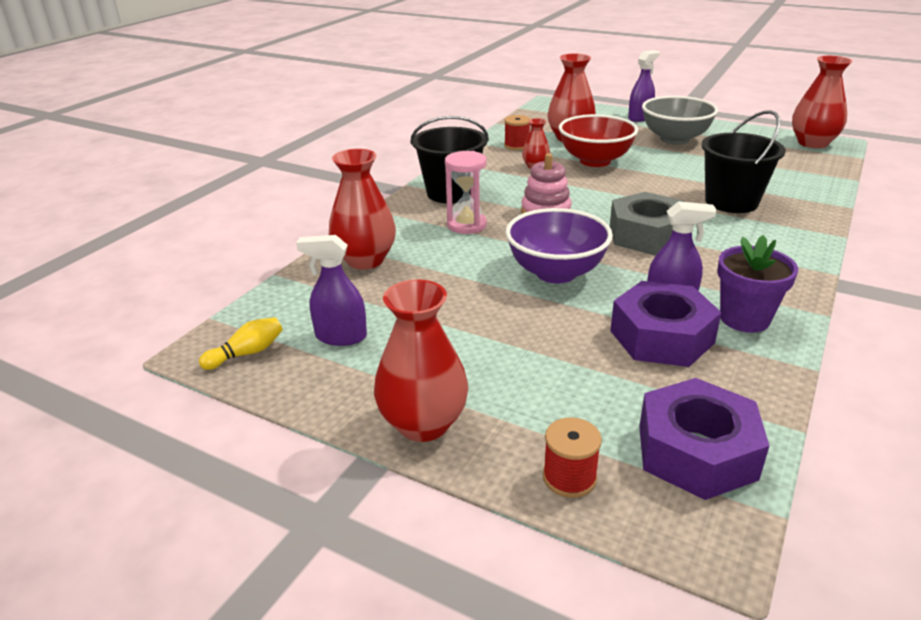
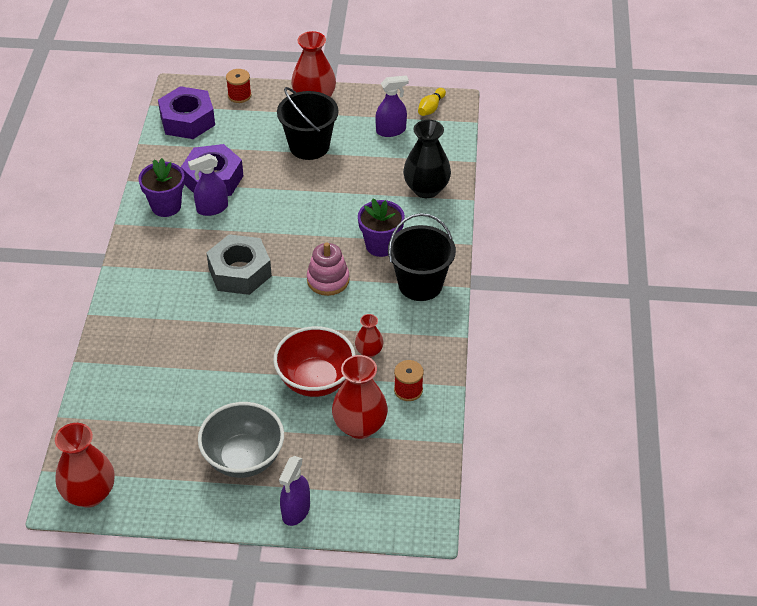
camera: 155 degrees right, 15 degrees up
(365, 260) = (426, 189): red vase -> black vase
(466, 225) = (381, 245): pink hourglass -> purple flower pot
(556, 272) = (292, 213): purple bowl -> none
(731, 202) = (177, 340): black bucket -> black bucket (309, 146)

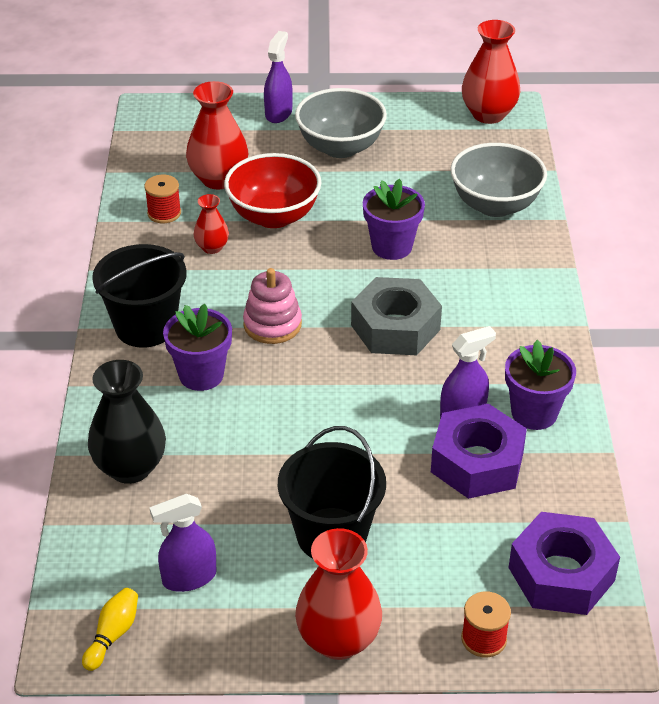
camera: 175 degrees right, 5 degrees down
(126, 379) = (495, 205): none -> grey bowl
(224, 342) = (392, 247): none -> purple flower pot

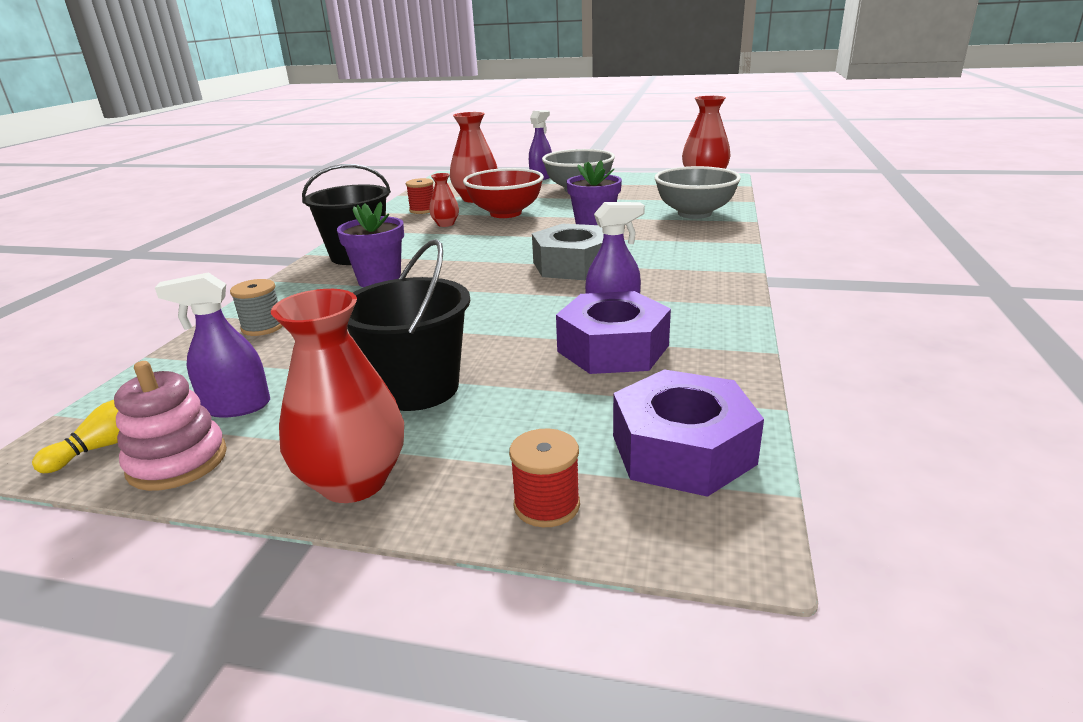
camera: 15 degrees right, 15 degrees down
(130, 467) = (263, 327): black vase -> grey spool
(272, 324) = (464, 259): pink stacking toy -> pink stacking toy (177, 462)
(534, 413) = (691, 320): purple flower pot -> none

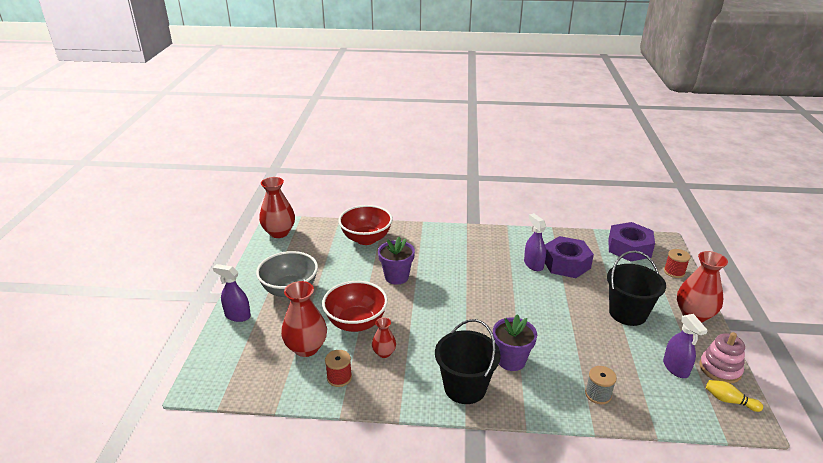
camera: 100 degrees left, 5 degrees up
(573, 265) = (467, 281): grey nut -> none
(694, 213) = (366, 239): grey bowl -> red bowl

